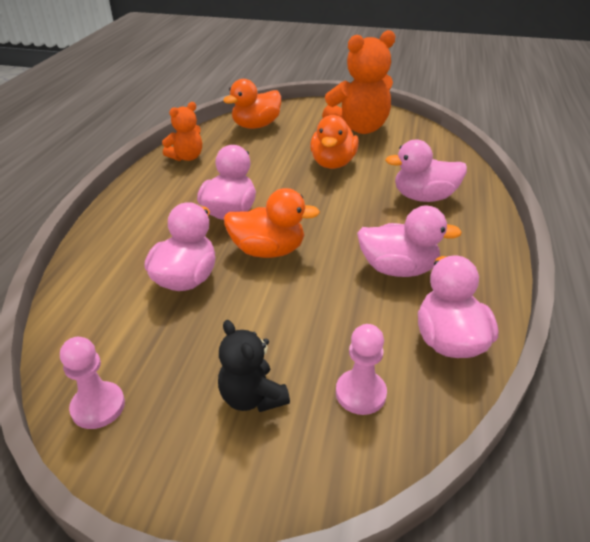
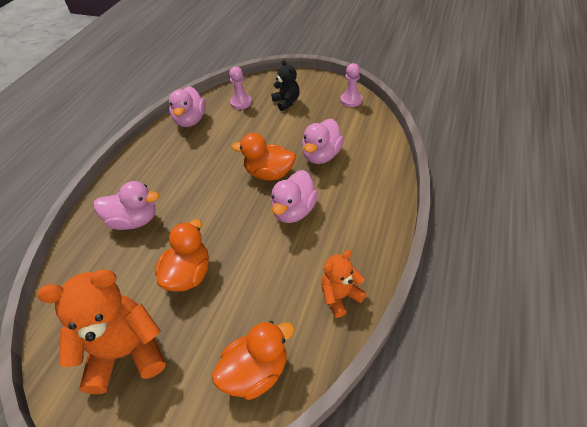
camera: 170 degrees left, 10 degrees up
(398, 269) = (192, 158): pink duck -> none

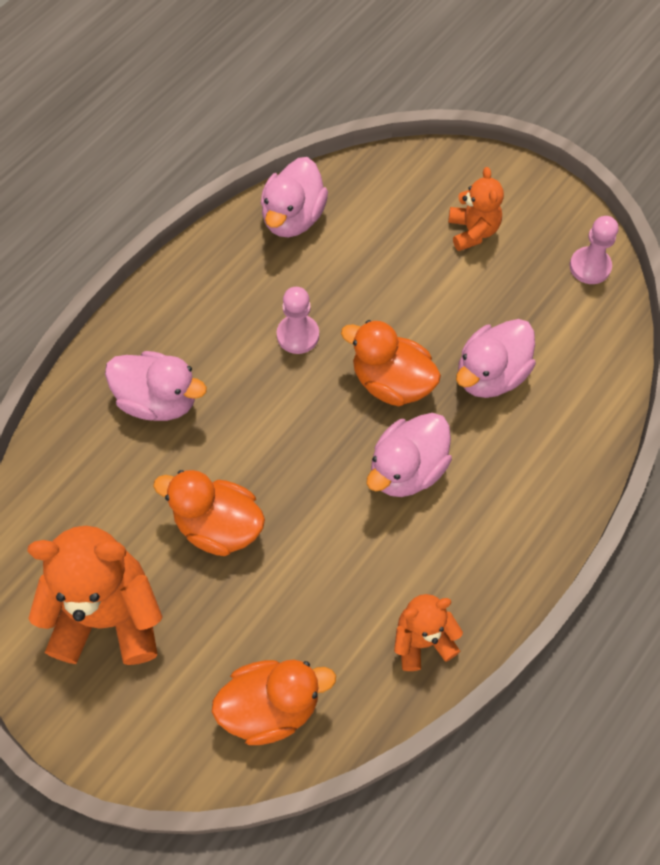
camera: 15 degrees right, 15 degrees up
(188, 274) = (218, 526): orange duck -> orange duck turned 105 degrees counterclockwise
(241, 102) = (392, 204): pink pawn -> pink pawn (298, 335)
(286, 102) = (472, 231): black teddy bear -> orange teddy bear

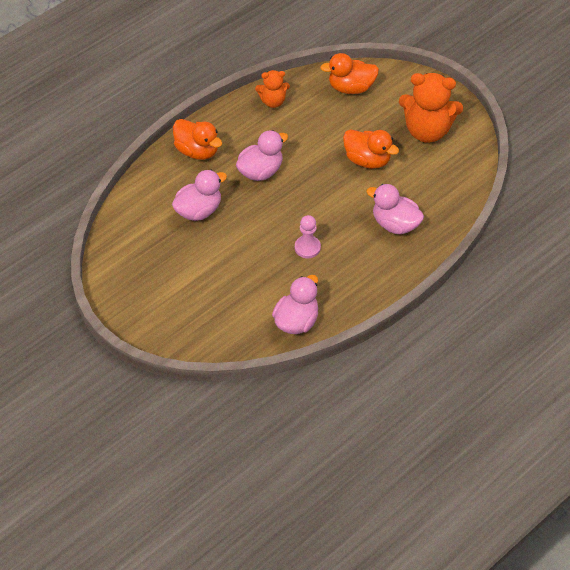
camera: 170 degrees left, 10 degrees down
(391, 382) = (257, 214): orange duck -> orange duck (197, 151)
(472, 231) = (180, 294): orange teddy bear -> none
(590, 267) = (115, 262): pink pawn -> none

